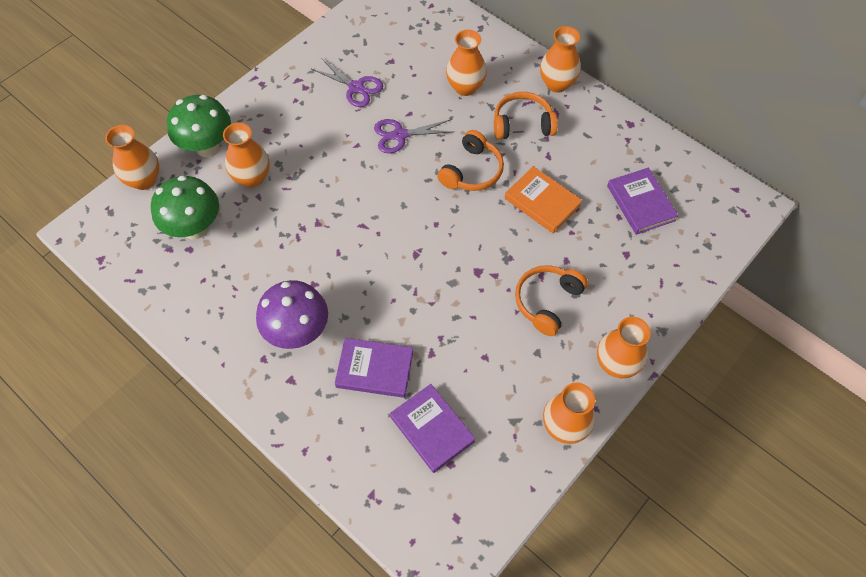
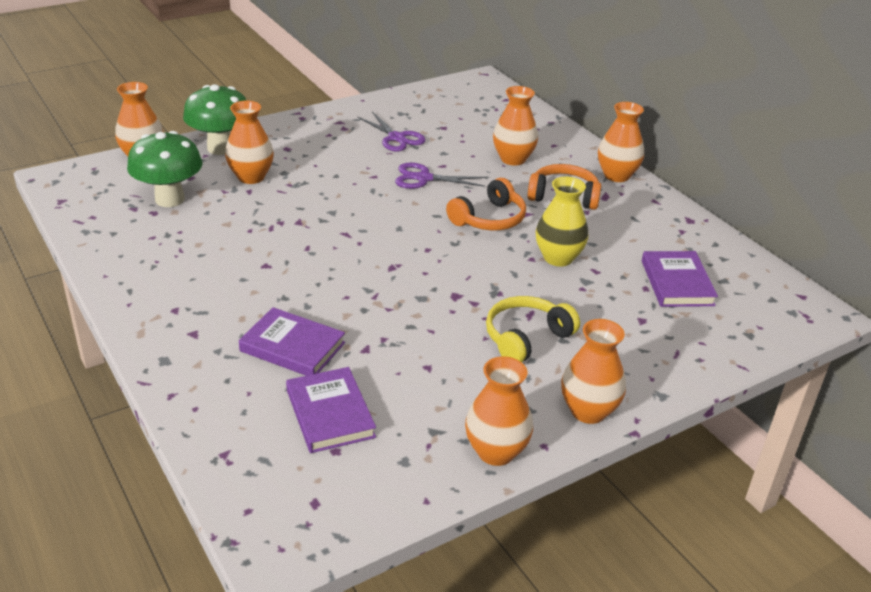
camera: 15 degrees right, 25 degrees down
(298, 332) = (226, 297): purple mushroom -> none
(542, 202) = (558, 258): orange book -> yellow vase
(547, 301) = (526, 338): orange headphones -> yellow headphones

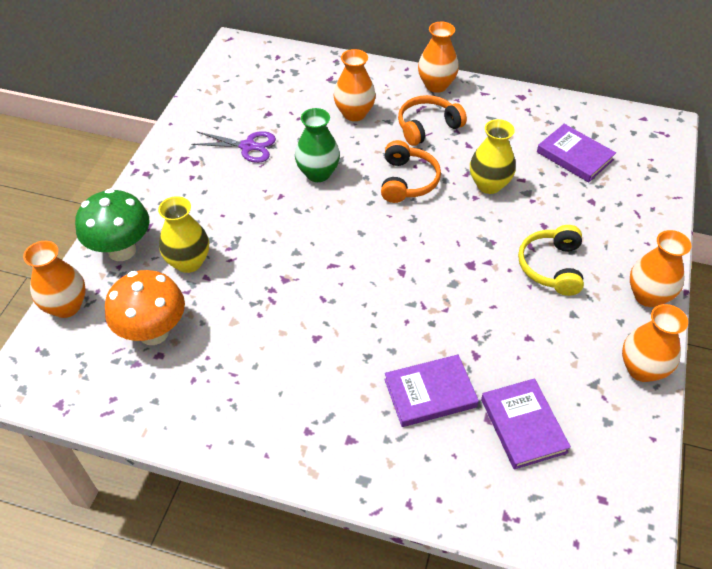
camera: 40 degrees left, 15 degrees up
(170, 199) = (153, 332): green mushroom -> orange mushroom
(251, 177) = (188, 262): orange vase -> yellow vase
(330, 414) = (523, 425): purple book -> purple book turned 45 degrees clockwise
(424, 178) = (318, 173): purple scissors -> green vase

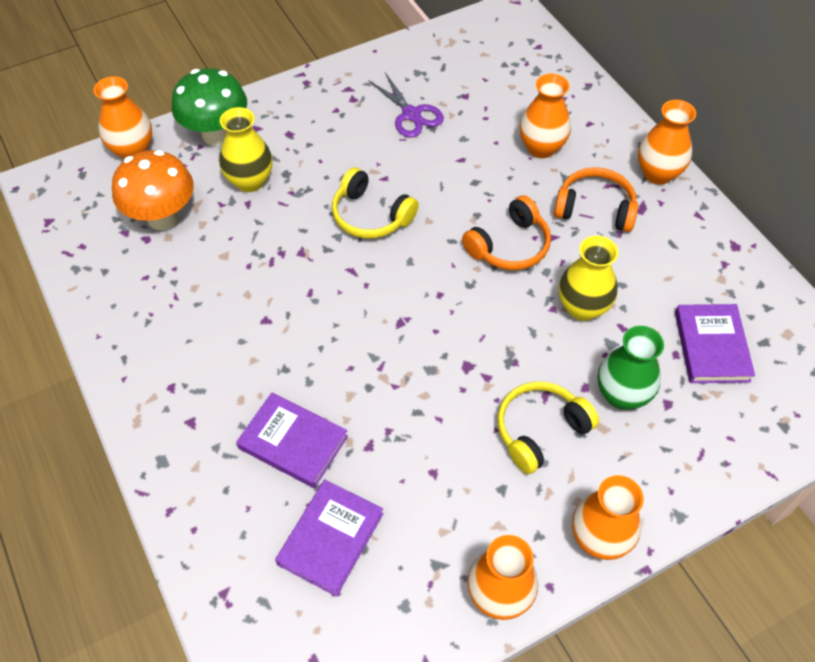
camera: 45 degrees right, 5 degrees up
(301, 224) = (370, 216): none -> yellow headphones
(318, 173) = (440, 181): green vase -> green vase (622, 394)

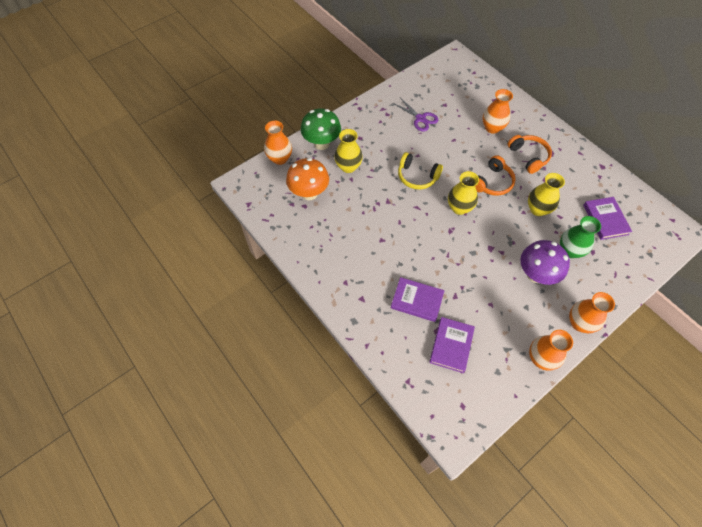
camera: 10 degrees left, 5 degrees up
(431, 283) = (459, 208): none -> yellow vase
(540, 430) = (535, 275): yellow headphones -> purple mushroom
(595, 208) = (528, 156): orange headphones -> orange headphones turned 60 degrees clockwise
(658, 173) = (554, 134): orange vase -> none

